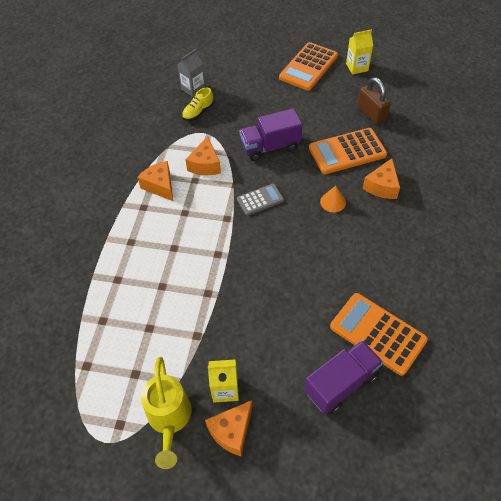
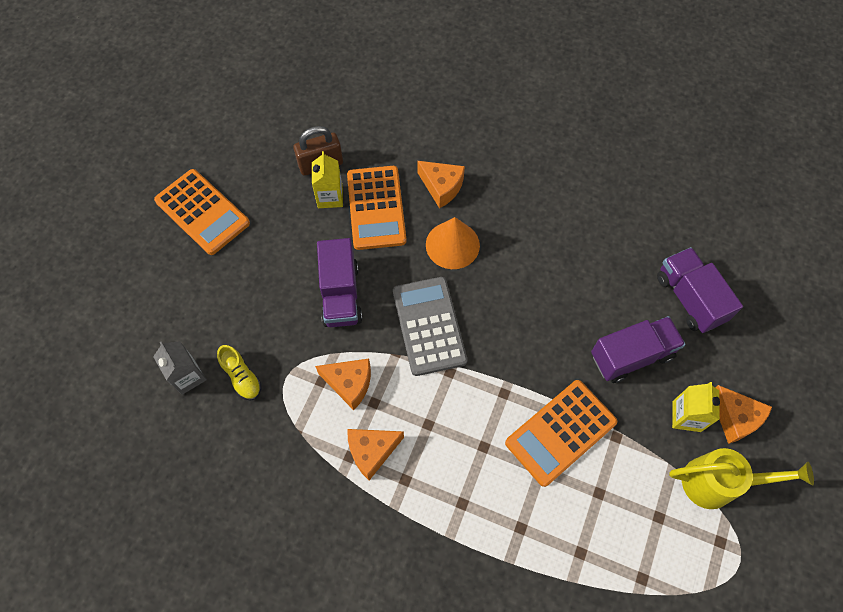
camera: 80 degrees left, 10 degrees up
(260, 200) = (429, 326): grey calculator -> grey calculator, size x1.74
(271, 340) = (631, 356): none -> purple truck
(333, 202) = (452, 245): orange cone -> orange cone, size x1.69
(357, 67) = (226, 155): yellow carton -> yellow carton (330, 197)
(377, 333) = (636, 249): orange calculator -> orange calculator (560, 432)

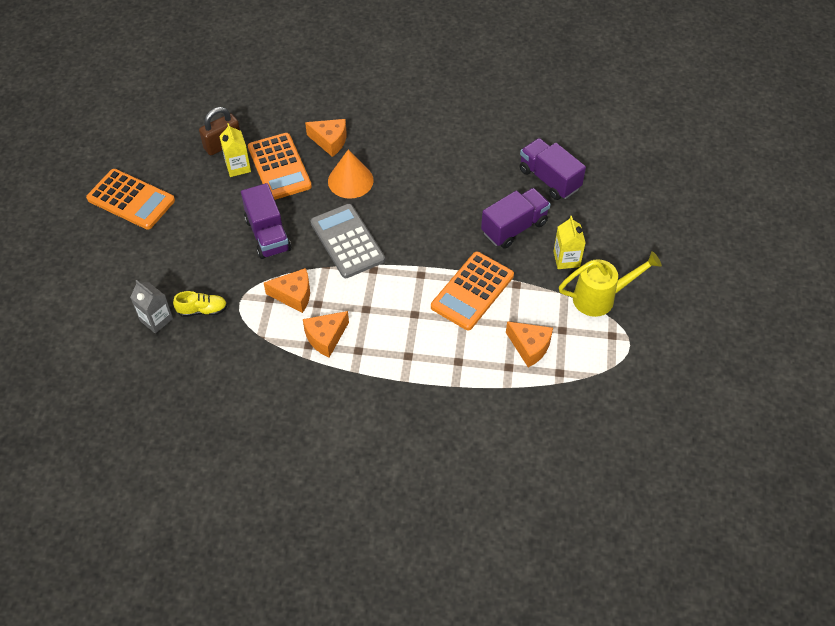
camera: 15 degrees left, 10 degrees down
(242, 377) = (202, 310): yellow shoe -> yellow shoe turned 45 degrees counterclockwise
(734, 418) = (603, 252): orange cheese -> orange cheese (530, 347)

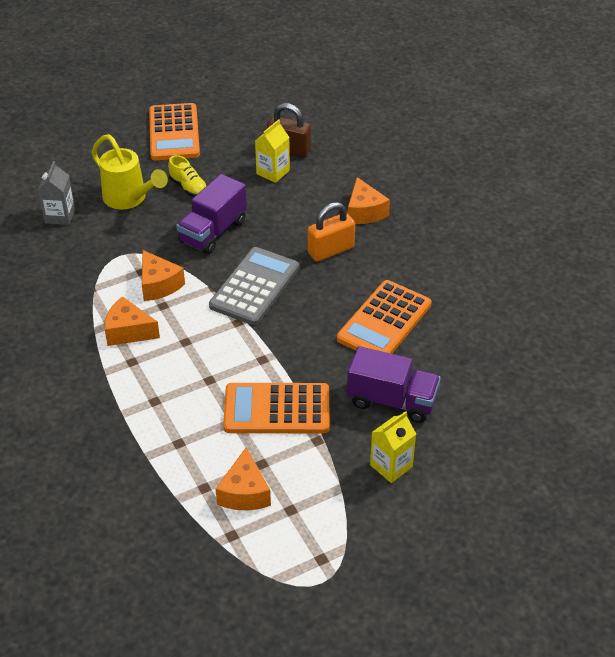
camera: 55 degrees right, 10 degrees down
(202, 310) = (93, 237): yellow shoe -> yellow shoe (188, 187)
(279, 167) = (299, 197): orange calculator -> orange calculator (384, 322)
(350, 180) = (331, 250): orange cone -> orange padlock
(549, 179) = (488, 396): purple truck -> none
(601, 298) = (365, 523): yellow watering can -> yellow watering can (129, 199)

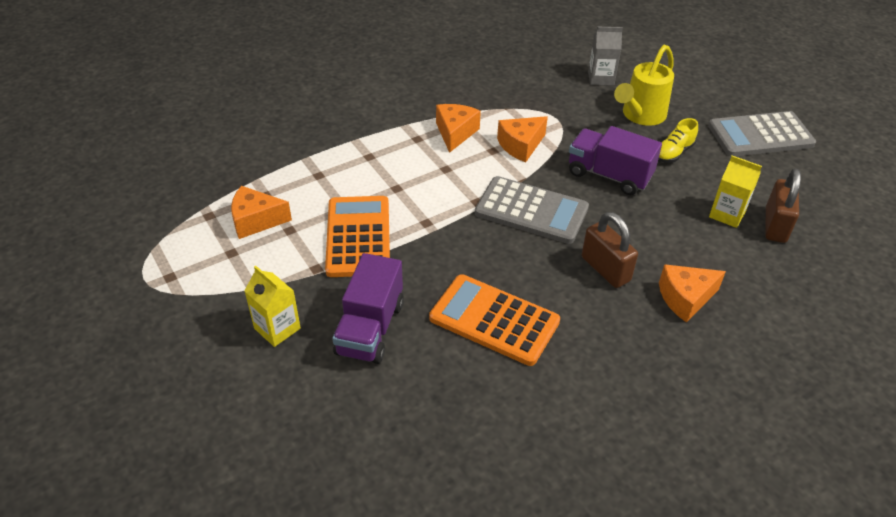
camera: 85 degrees right, 0 degrees up
(174, 133) = (760, 135): orange calculator -> grey calculator
(331, 250) = (605, 269): orange padlock -> brown padlock

